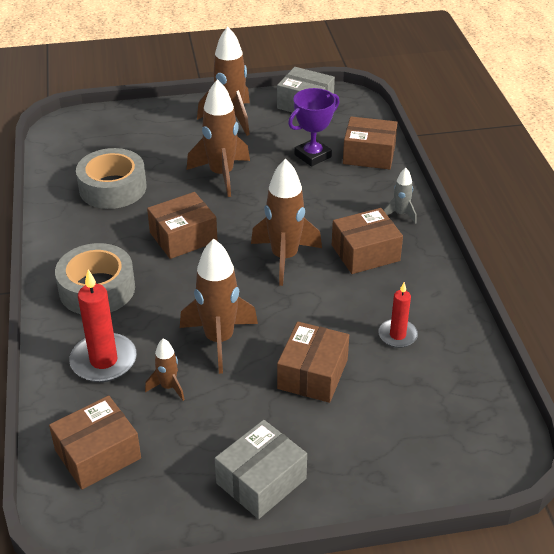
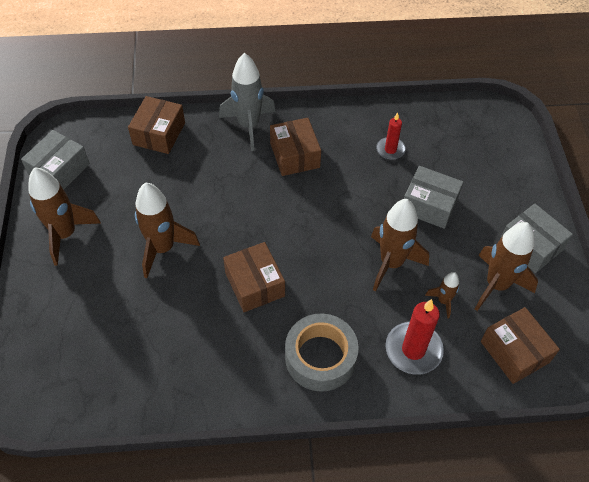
camera: 85 degrees left, 15 degrees up
(113, 188) = (163, 346): grey tape -> none
(284, 258) = (294, 210): brown rocket -> brown rocket (496, 285)
(312, 156) = (150, 174): purple trophy -> none
(313, 374) = (429, 205): brown box -> grey box
(400, 214) = (249, 126): grey rocket -> grey rocket, size x1.99

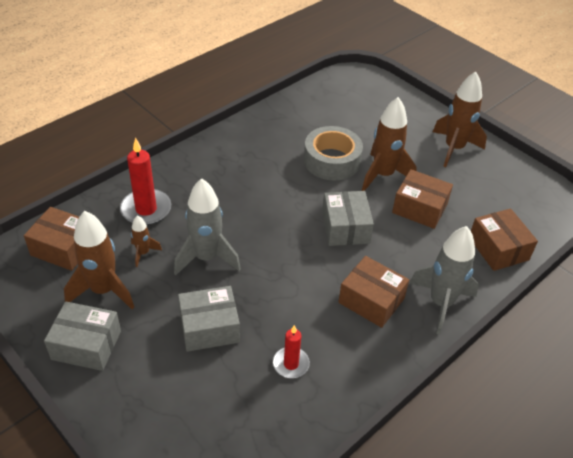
camera: 140 degrees right, 10 degrees down
(59, 170) = (520, 180): grey box -> grey box (345, 227)
(254, 284) = (296, 188): brown box -> brown box (419, 208)
(320, 357) = (209, 173): grey tape -> grey tape (332, 161)
(391, 263) = (206, 258): brown rocket -> grey rocket

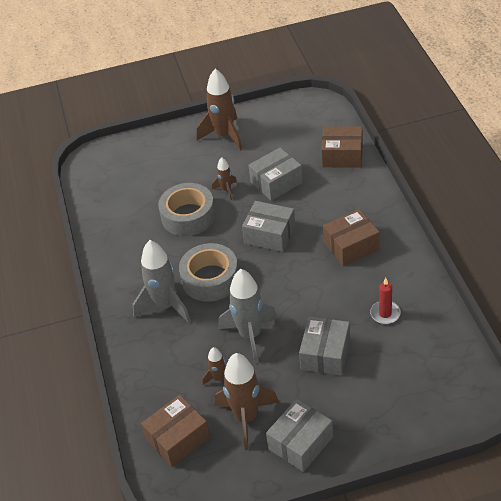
camera: 55 degrees left, 0 degrees up
(146, 209) = (166, 364): red candle -> none
(262, 204) = (210, 279): none -> grey tape
(383, 175) = (226, 190): brown rocket -> brown rocket, size x0.50
(419, 208) = (276, 182): brown box -> grey box
(441, 303) = (374, 208): grey rocket -> grey rocket (165, 306)

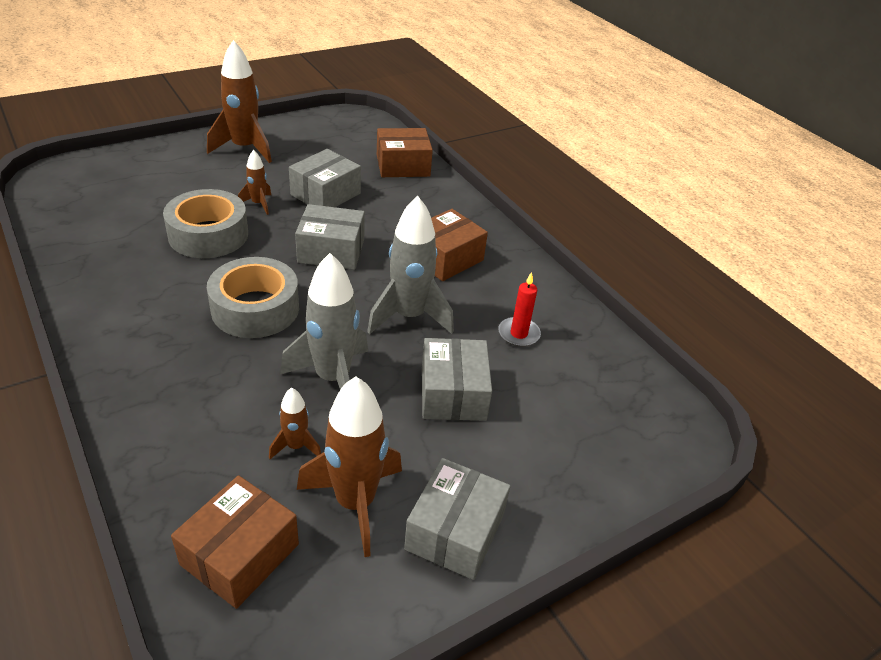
camera: 25 degrees left, 5 degrees down
(165, 306) = (189, 349): grey rocket -> grey rocket (409, 316)

